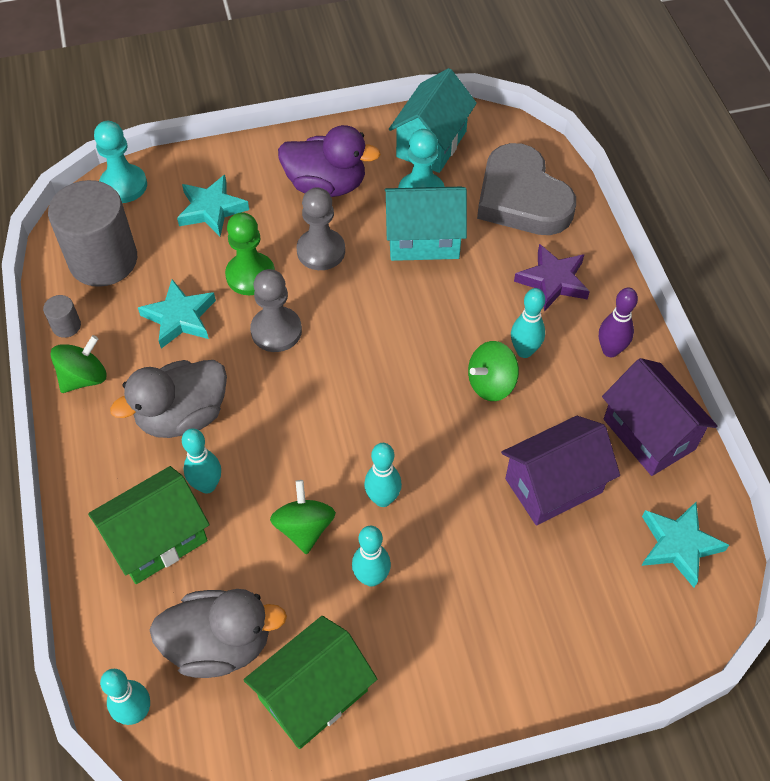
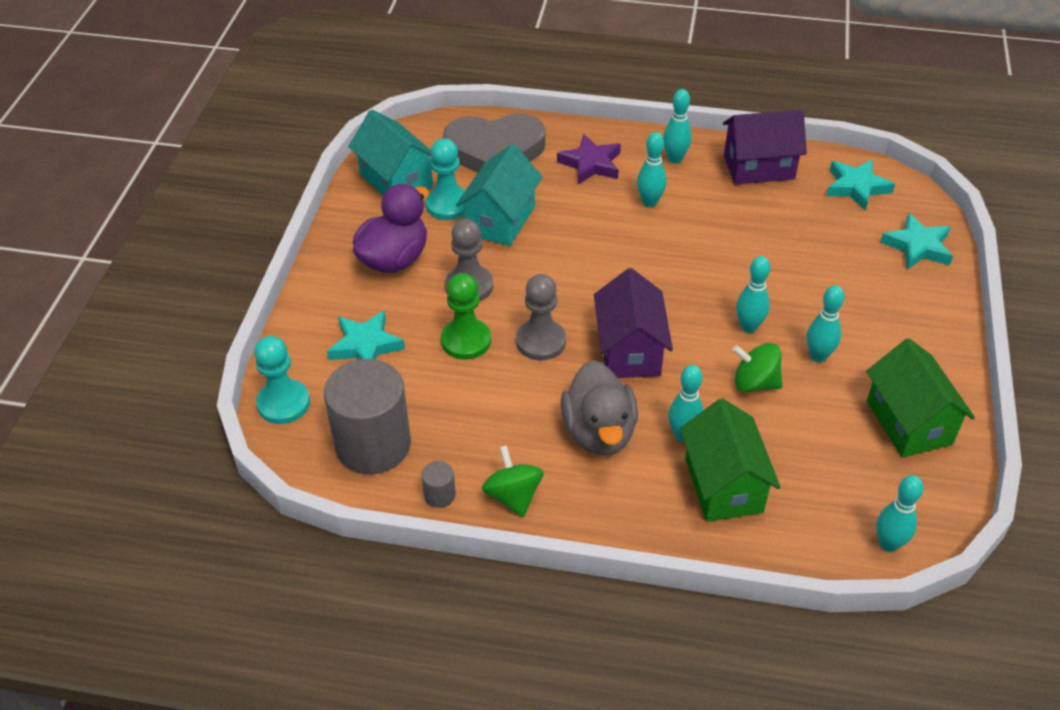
camera: 65 degrees left, 10 degrees down
(180, 317) = (484, 404): turquoise star -> turquoise star (917, 246)
(220, 644) = (843, 469): grey duck -> none
(491, 384) = (670, 230): green spinning top -> none
(553, 485) = (780, 230): purple house -> purple house (630, 350)
(610, 350) = (675, 159): purple bowling pin -> turquoise bowling pin

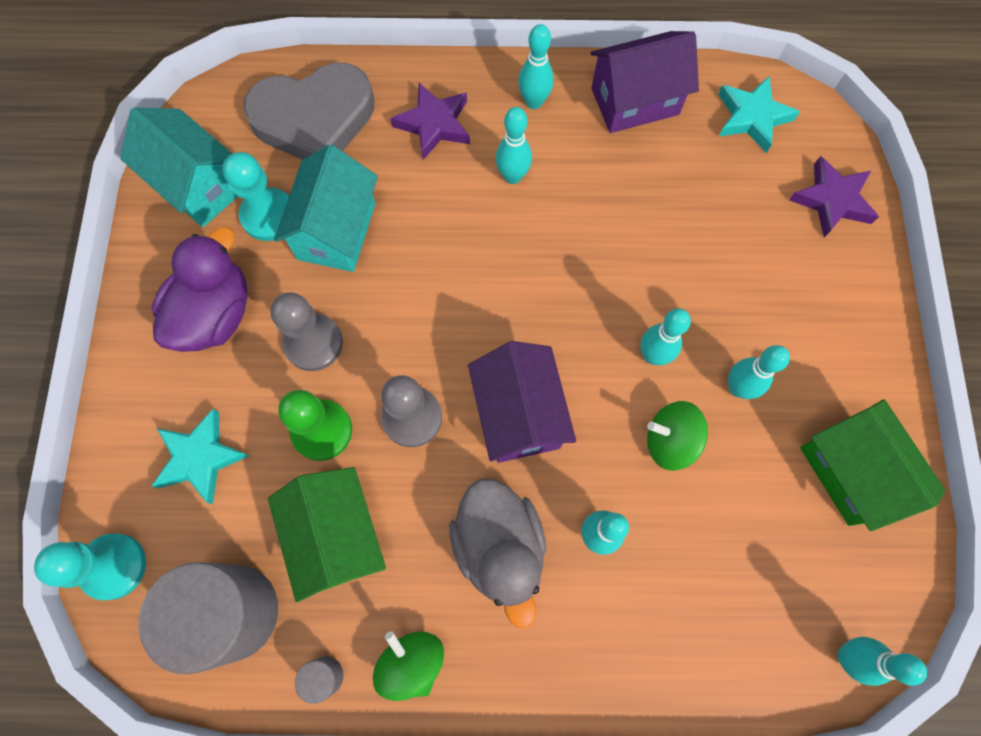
camera: 10 degrees left, 25 degrees up
(723, 485) = (652, 602): green house -> green house (337, 536)
(917, 246) = (832, 200): turquoise star -> purple star

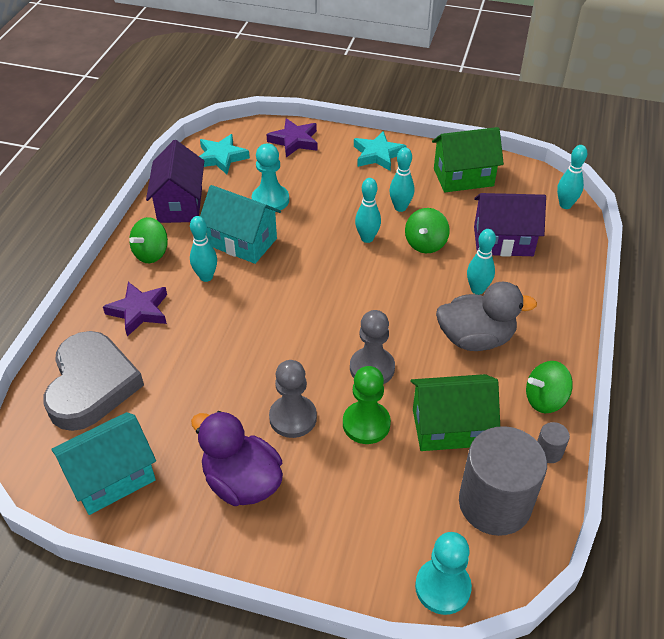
camera: 75 degrees left, 25 degrees down
(200, 458) = (365, 509): turquoise star -> turquoise star (378, 155)
(268, 216) = (167, 430): turquoise pawn -> turquoise pawn (270, 200)
(337, 231) = (202, 387): turquoise house -> turquoise house (242, 242)
(519, 414) = (387, 310): purple house -> purple house (503, 241)
(534, 102) = (151, 253): turquoise bowling pin -> green spinning top

